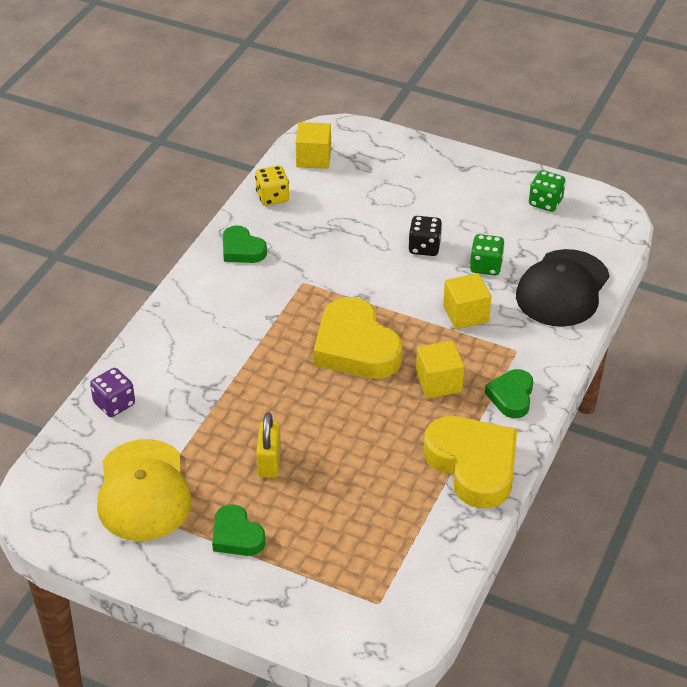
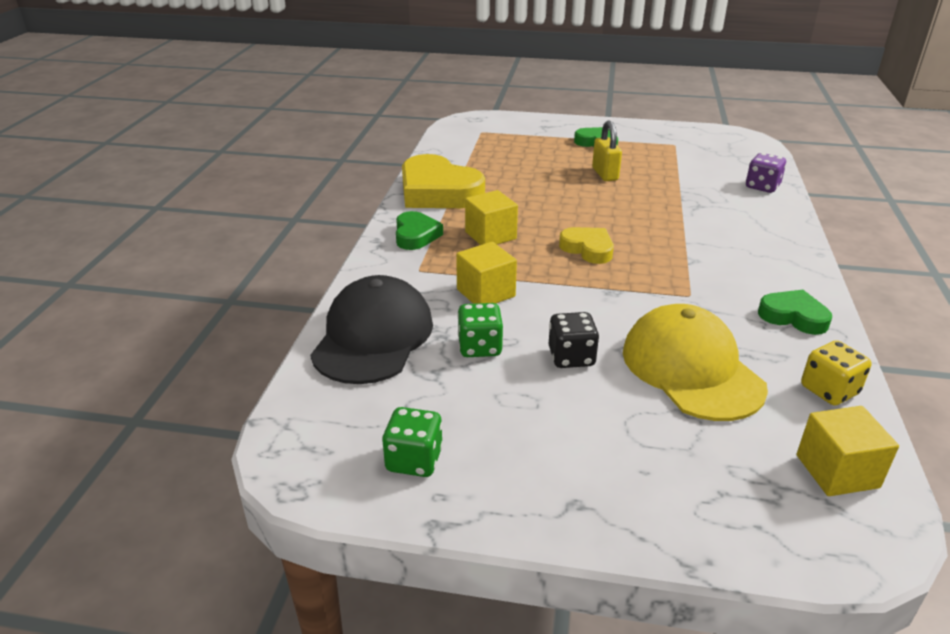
camera: 165 degrees right, 10 degrees down
(143, 491) = (683, 152): yellow cap -> yellow cap (691, 369)
(355, 347) = (588, 249): yellow heart -> yellow heart, size x0.54

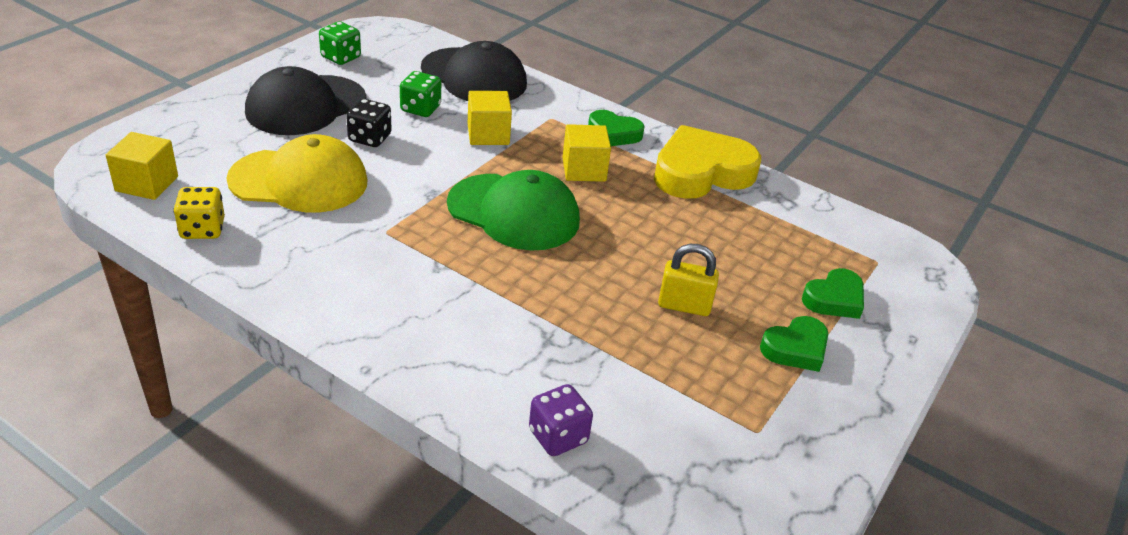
camera: 110 degrees right, 5 degrees up
(560, 432) = (305, 106): none -> black cap
(588, 249) = (514, 212): yellow heart -> green cap
(793, 317) = (295, 271): green heart -> green heart (834, 299)

